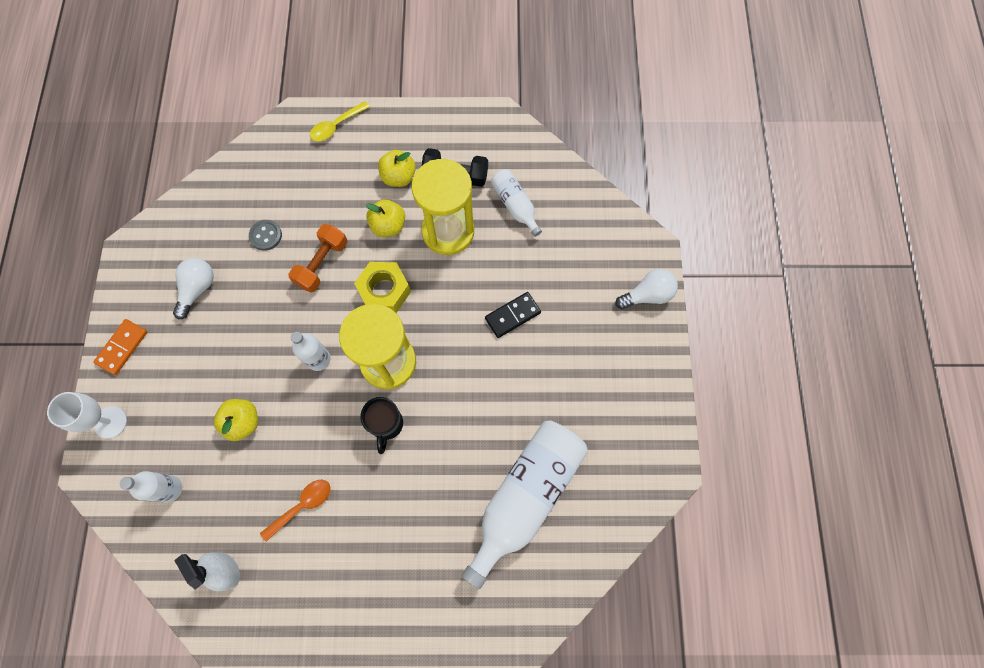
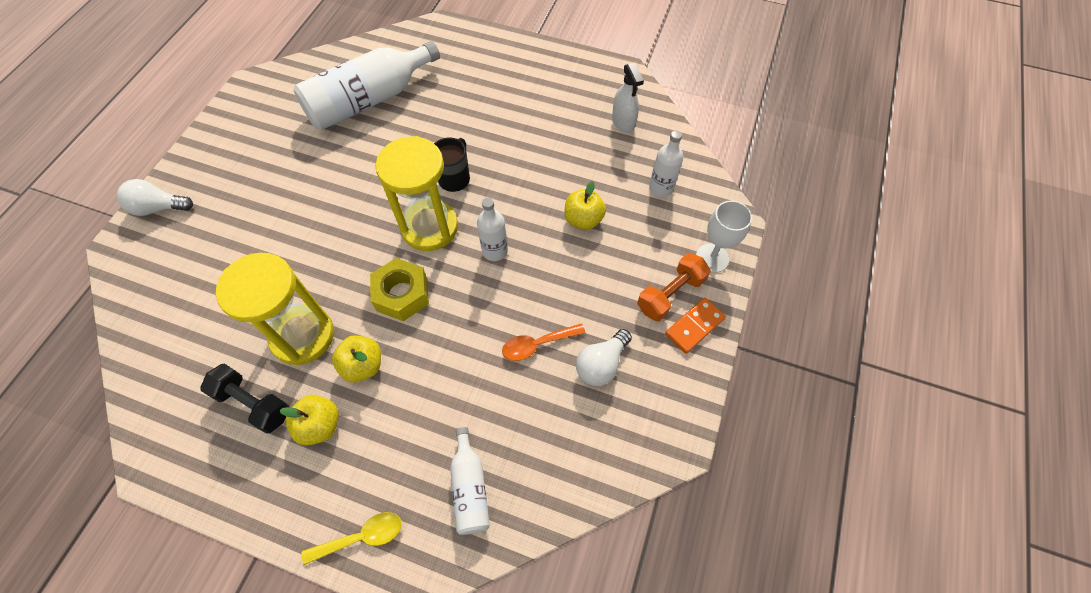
camera: 160 degrees left, 10 degrees down
(266, 236) = (507, 403): grey button -> none
(302, 506) = (549, 144): orange spoon -> orange spoon (537, 344)
(322, 264) = (455, 346): orange dumbbell -> orange dumbbell (670, 294)
(512, 315) = (292, 230): black domino -> none
(515, 205) = (214, 340): white bottle -> white bottle (470, 488)

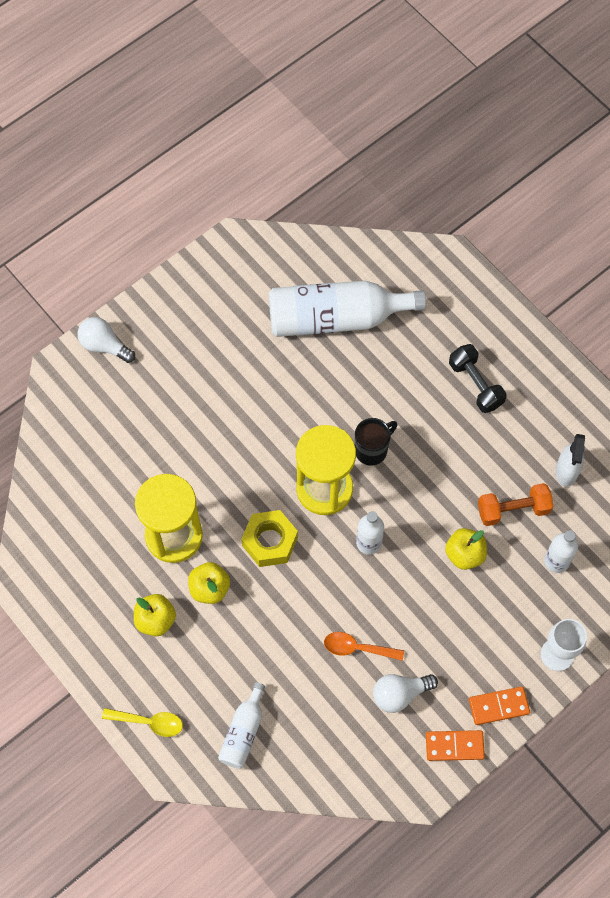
camera: 30 degrees right, 5 degrees up
(253, 403) = (114, 574): black dumbbell -> black dumbbell (475, 384)
(670, 294) = (497, 667): orange dumbbell -> orange dumbbell (513, 509)
(680, 383) = (454, 746): none -> orange domino

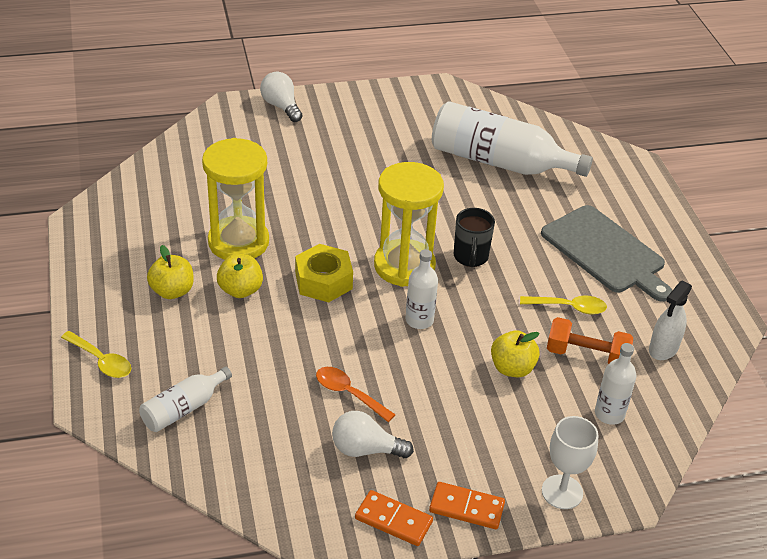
camera: 25 degrees right, 25 degrees down
(372, 450) = (470, 257): black mug -> black mug turned 105 degrees clockwise
(475, 384) = (606, 252): black dumbbell -> grey cutting board
(476, 465) = (569, 307): none -> yellow spoon

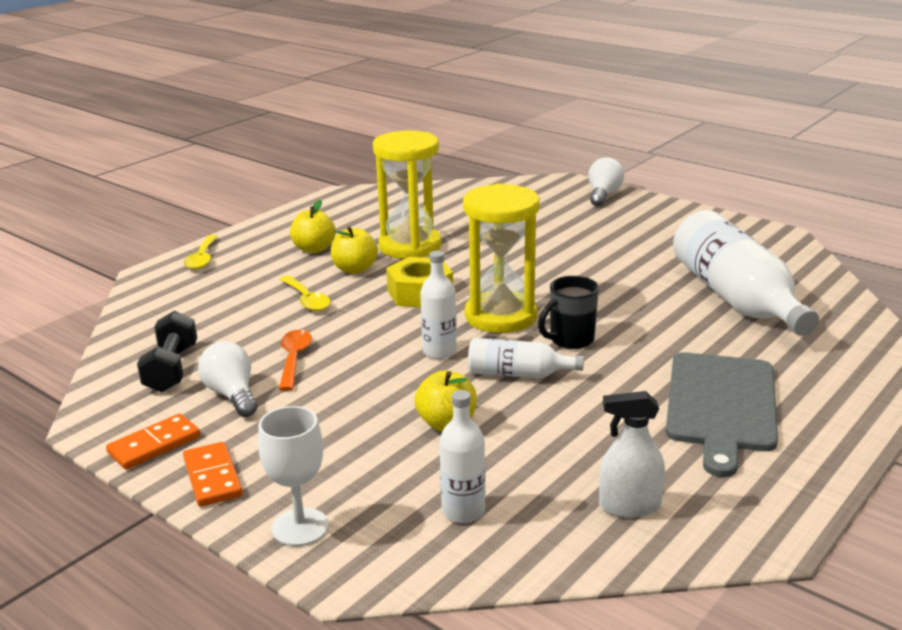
camera: 55 degrees right, 15 degrees down
(183, 408) = (187, 304): white bottle -> white bottle (517, 374)
(288, 465) = (171, 369): none -> black dumbbell
(393, 520) = (154, 445): orange domino -> orange domino turned 60 degrees clockwise
(569, 307) = (592, 419): yellow spoon -> yellow spoon (307, 300)
(586, 355) = (535, 459): orange dumbbell -> none

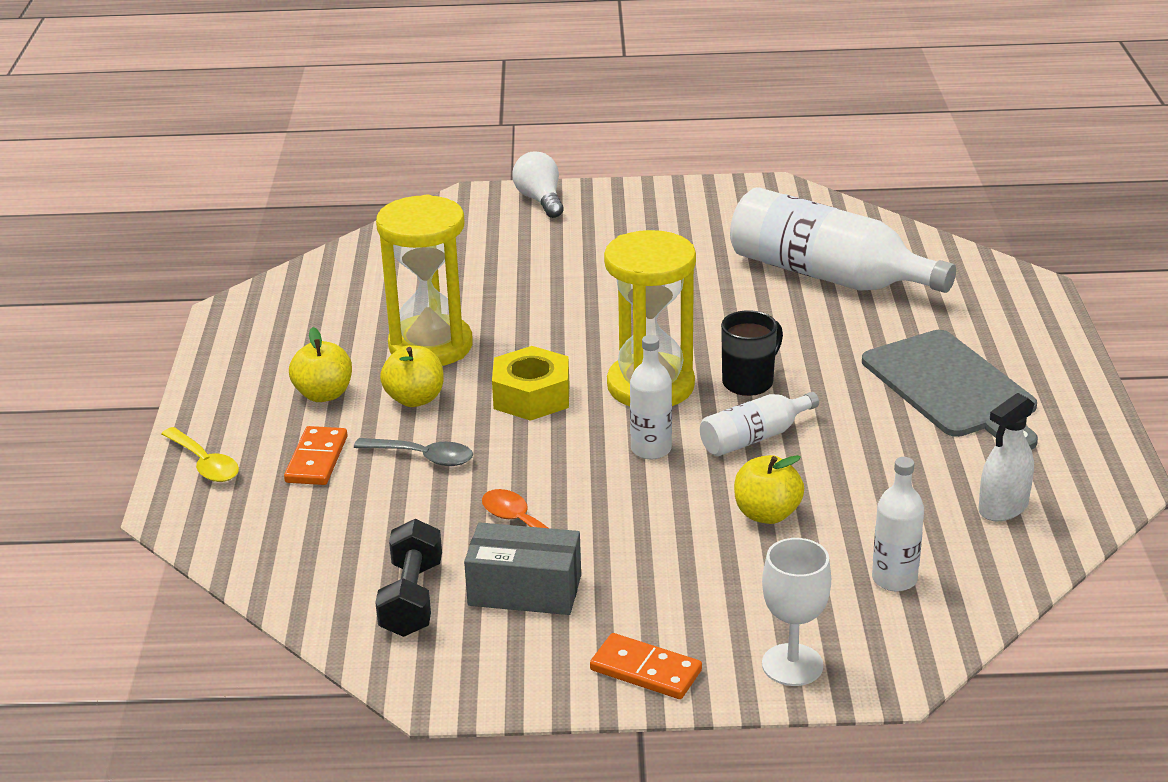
camera: 40 degrees left, 5 degrees up
(154, 445) = (536, 675): orange domino -> orange domino (316, 459)
(171, 369) = (411, 599): black dumbbell -> black dumbbell turned 45 degrees clockwise
(232, 395) = (525, 590): white light bulb -> grey box
(307, 300) = (423, 457): yellow spoon -> grey spoon
(570, 340) = (749, 382): black mug -> black mug turned 150 degrees counterclockwise

